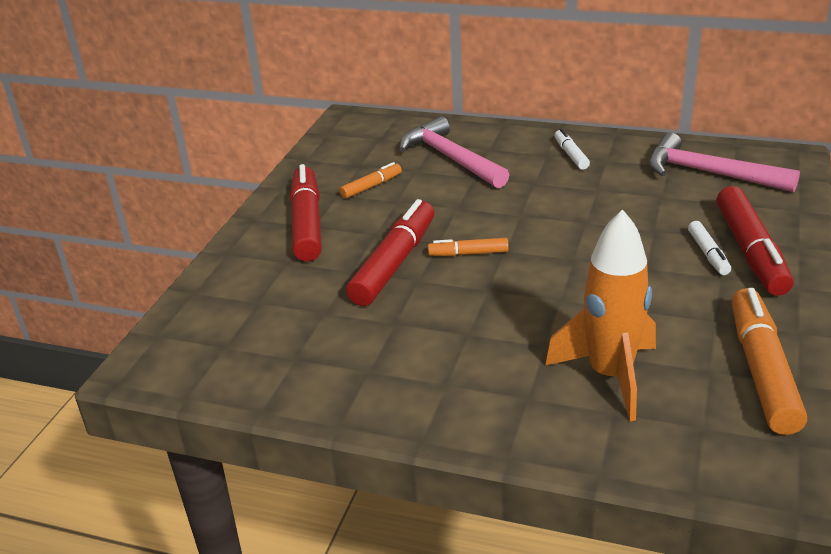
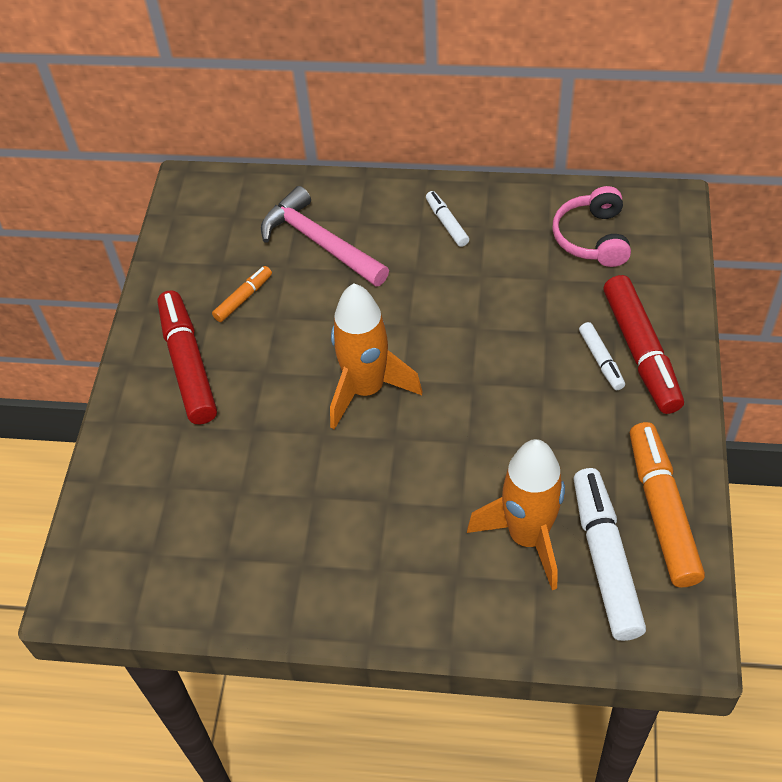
camera: 10 degrees left, 20 degrees up
(395, 263) = (294, 413): red marker -> none
(468, 254) = (366, 390): orange marker -> orange rocket
(693, 403) = (605, 559): none -> white marker
(710, 173) = (592, 238): pink hammer -> pink headphones

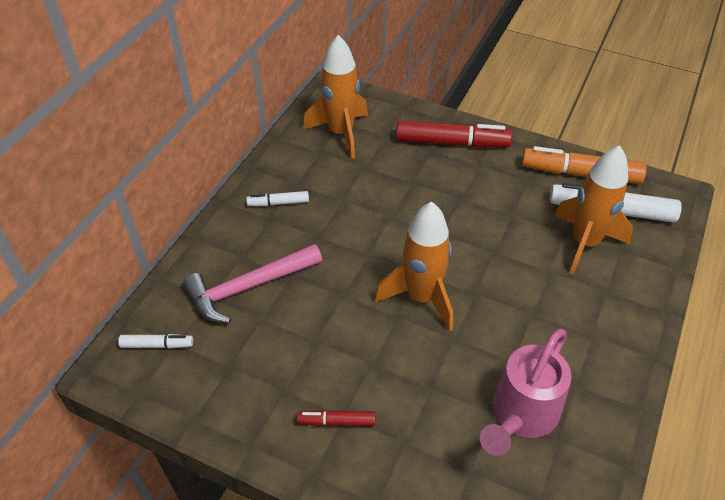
camera: 75 degrees left, 5 degrees down
(188, 364) = (336, 421): red marker -> red marker, size x0.50
(243, 298) = (280, 359): orange marker -> none
(244, 517) = (520, 415): none -> pink watering can
(592, 238) = (341, 133): pink headphones -> orange rocket
(601, 360) = (451, 163): white marker -> white marker (157, 345)

